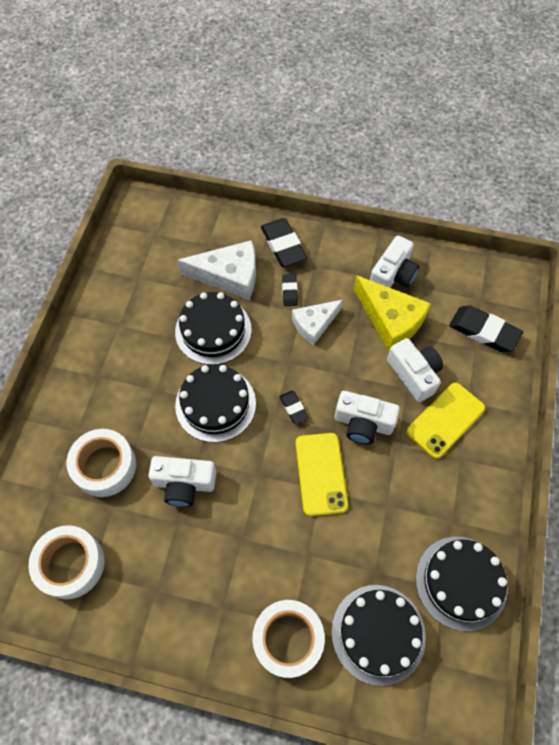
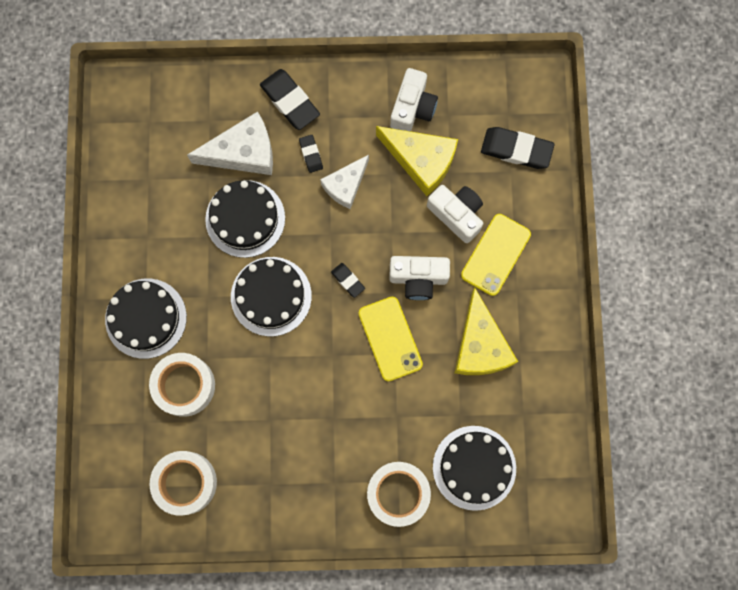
camera: 15 degrees left, 15 degrees up
(184, 484) = (265, 382): white camera -> none
(411, 504) = (480, 345): none -> yellow cheese
(461, 582) = (537, 404): black cake -> black cake (146, 318)

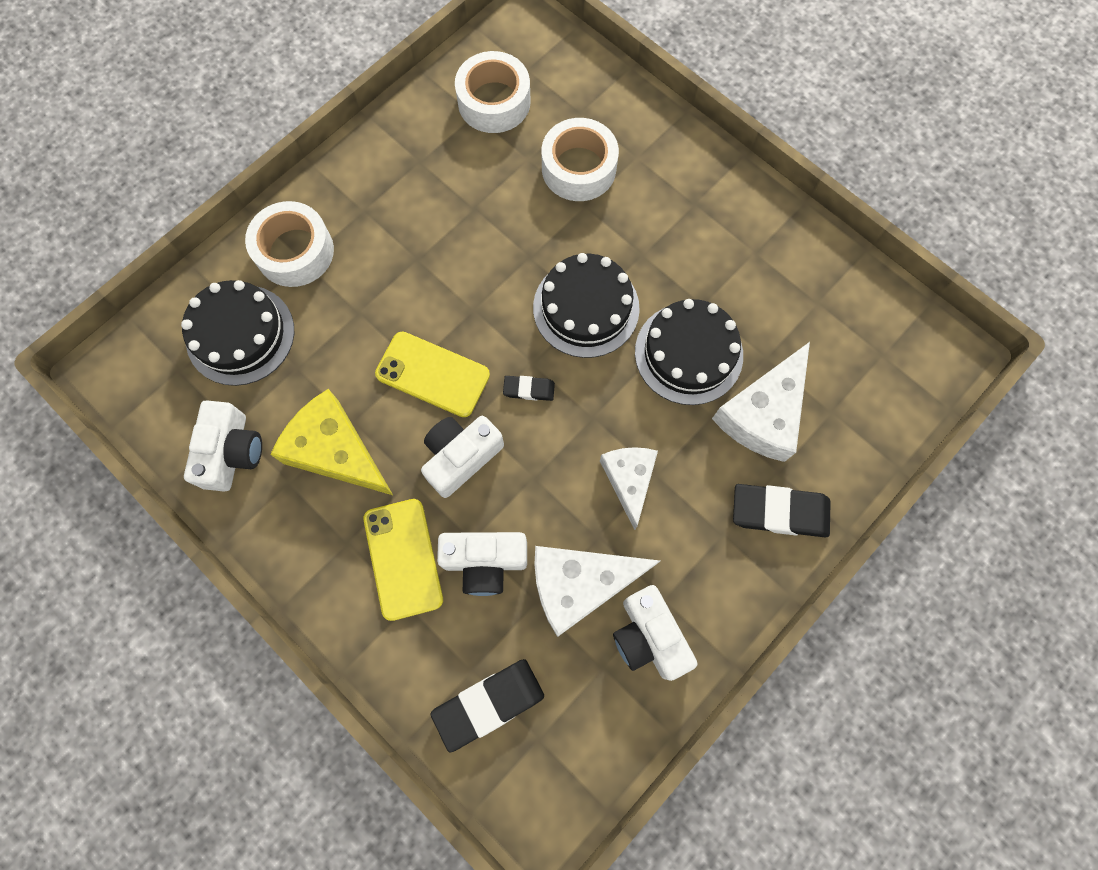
camera: 135 degrees right, 5 degrees down
(146, 318) = (675, 188): black cake -> none
(311, 154) = (697, 477): black eraser -> none
(421, 161) = (579, 584): yellow cheese -> white cheese
(536, 397) = (232, 452): none -> white camera

